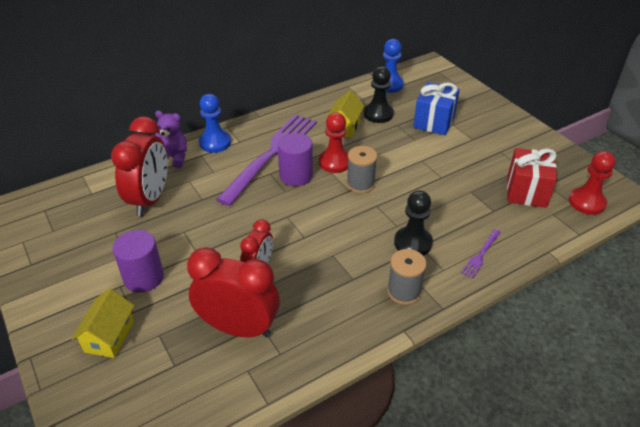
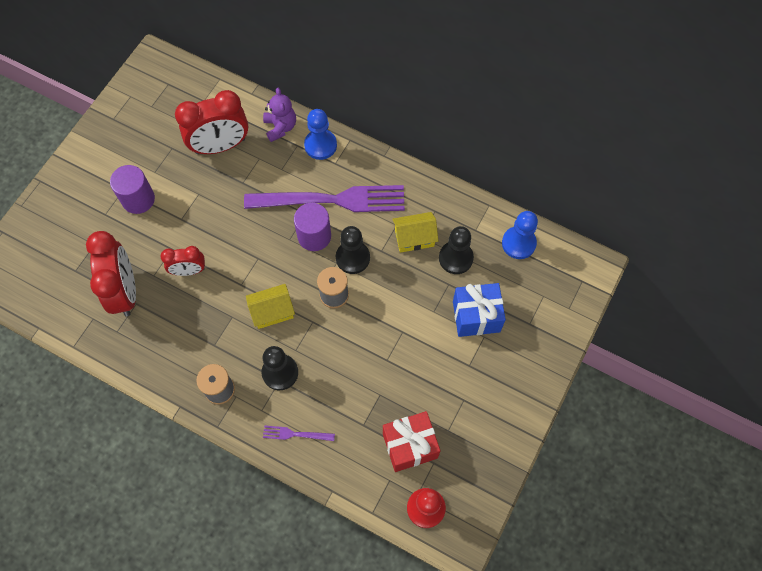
camera: 60 degrees right, 25 degrees up
(109, 336) = (78, 215): yellow house -> yellow house (272, 311)
(335, 162) = (352, 258): red pawn -> black pawn

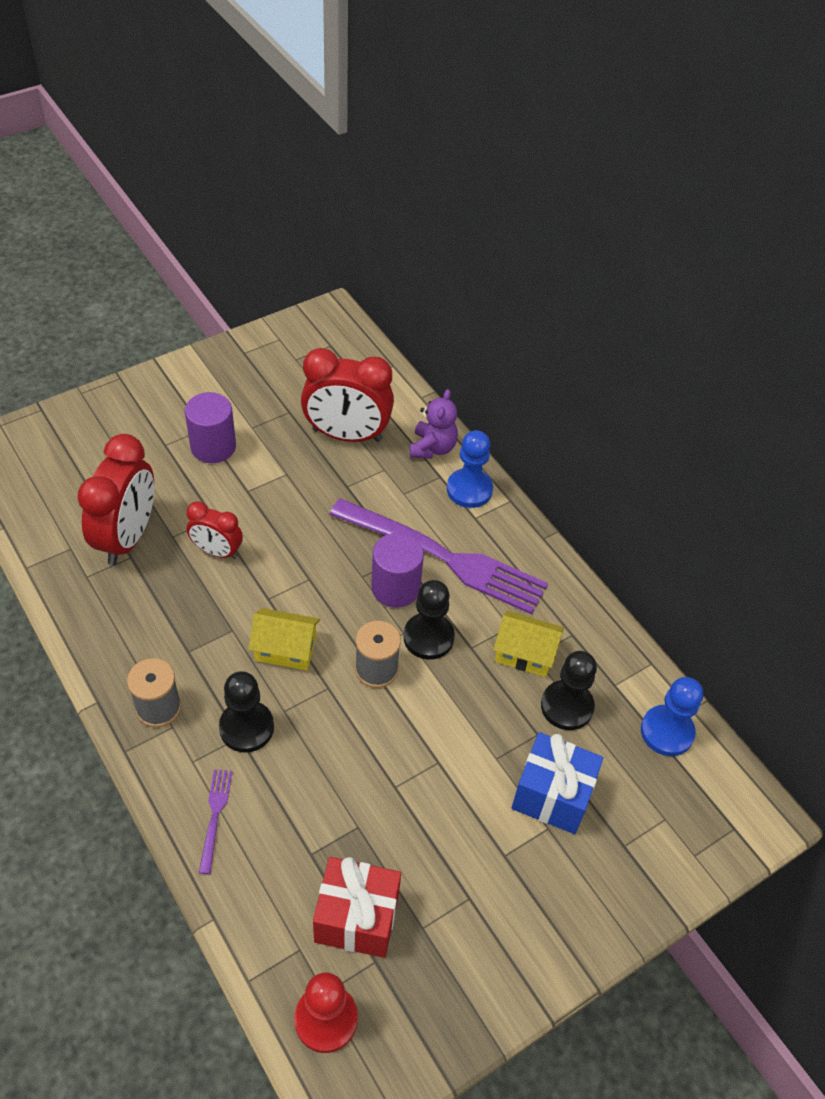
camera: 25 degrees right, 15 degrees down
(295, 434) = (215, 816): purple fork -> purple fork turned 60 degrees clockwise

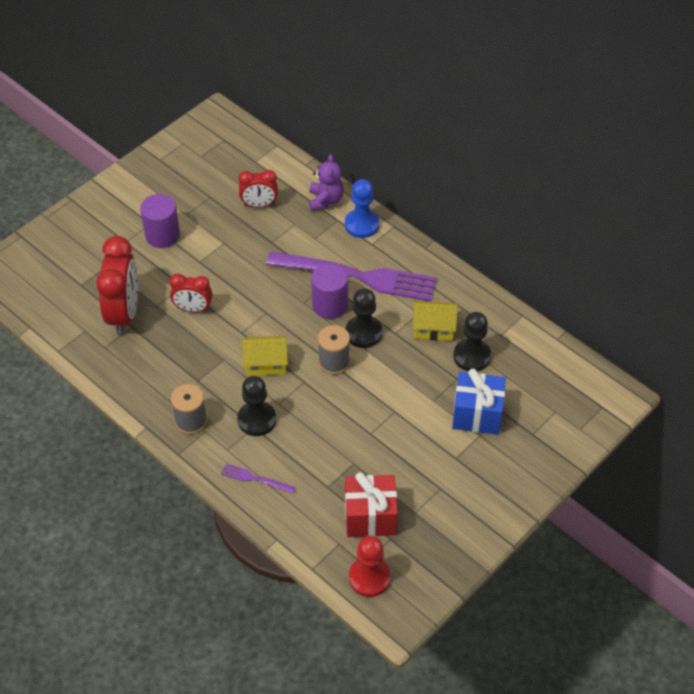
camera: 10 degrees left, 0 degrees up
(215, 816) = (255, 479): purple fork -> purple fork turned 60 degrees counterclockwise
(347, 435) = (259, 205): red clock -> red clock, size x0.57
(667, 732) = (543, 357): blue pawn -> none

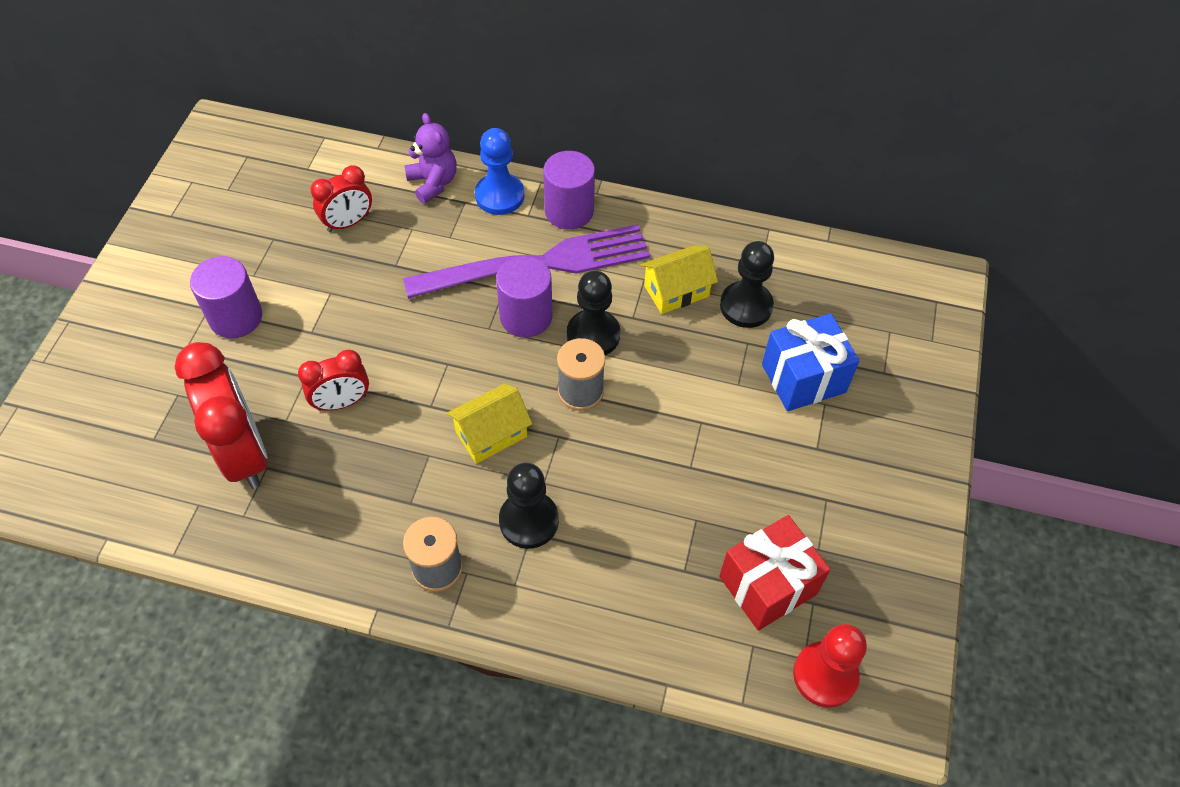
camera: 30 degrees left, 5 degrees up
(255, 479) = (580, 609): purple fork -> none
(399, 252) = (569, 211): none -> purple cylinder

